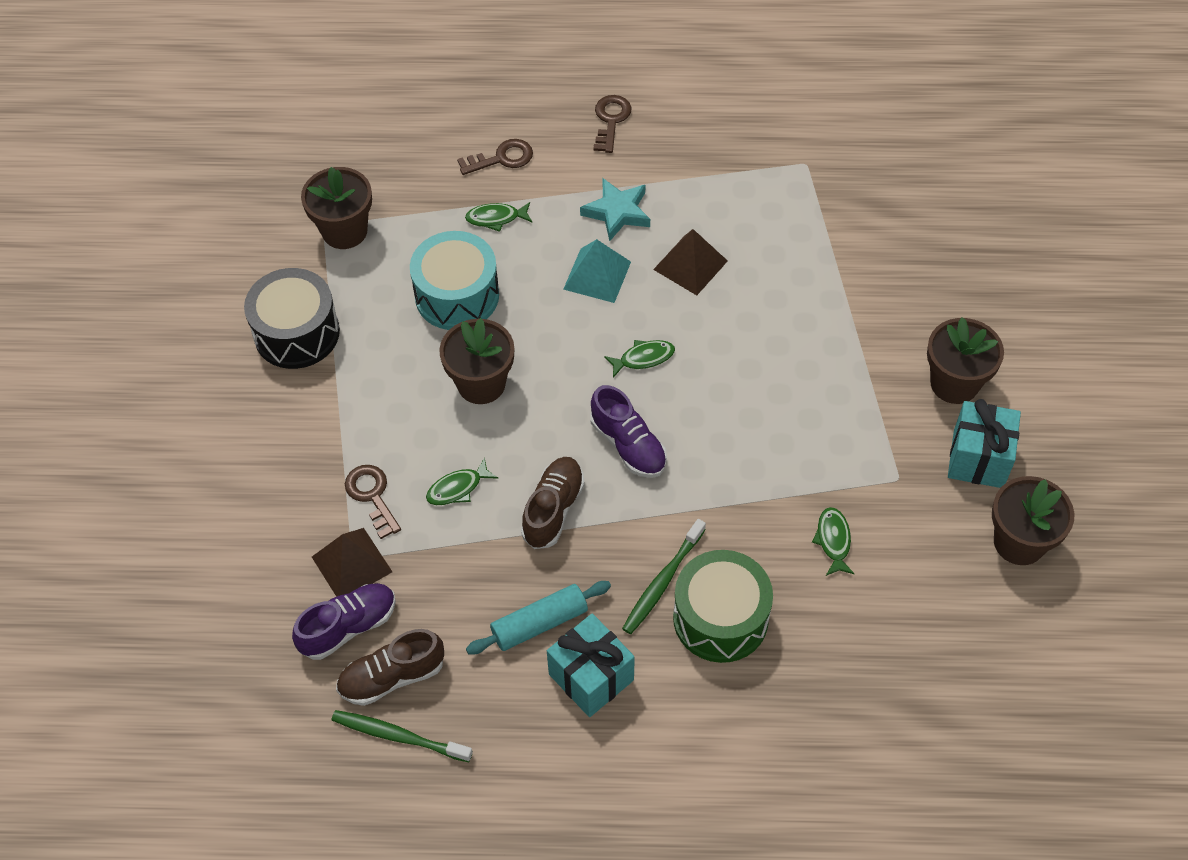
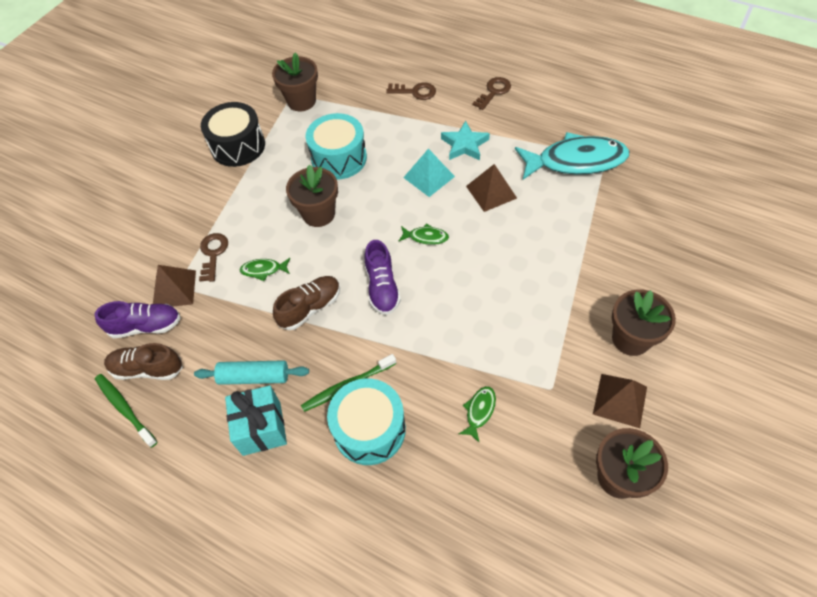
camera: 30 degrees right, 0 degrees up
(496, 218) = (390, 123): green fish -> none
(720, 618) = (369, 429): green drum -> turquoise drum
(773, 182) = (576, 161): none -> turquoise fish
(978, 459) = (620, 400): turquoise gift -> brown pyramid

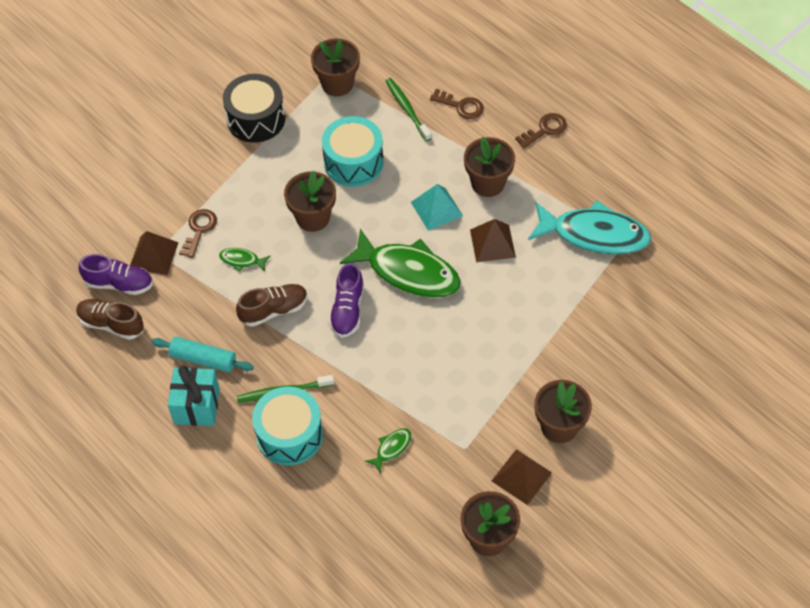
camera: 15 degrees right, 0 degrees up
(125, 408) = (83, 354): green toothbrush -> green toothbrush (407, 109)
(426, 237) = (408, 272): green fish -> green fish, size x2.38
(464, 145) = (488, 183): turquoise star -> brown flower pot

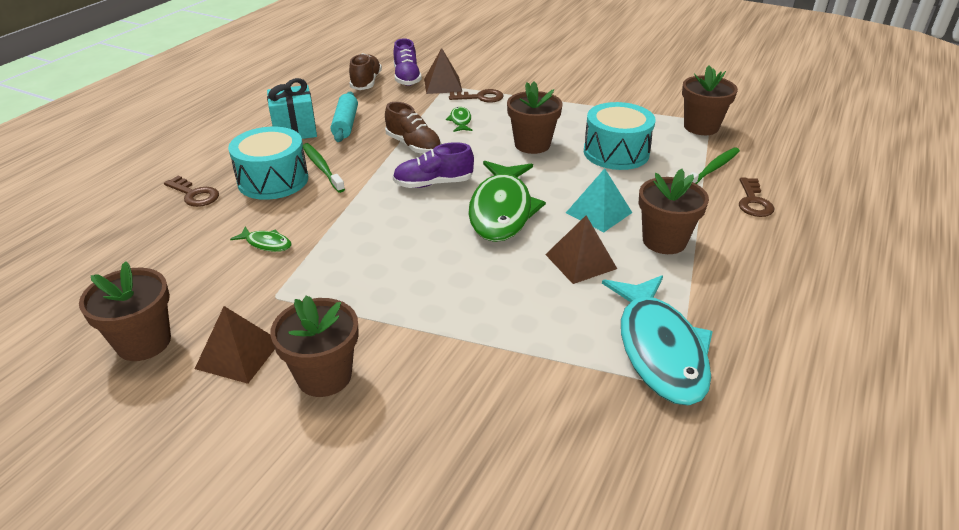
camera: 70 degrees right, 20 degrees down
(256, 119) = (619, 98): black drum -> none
(545, 130) = (786, 270): brown key -> brown key (194, 194)

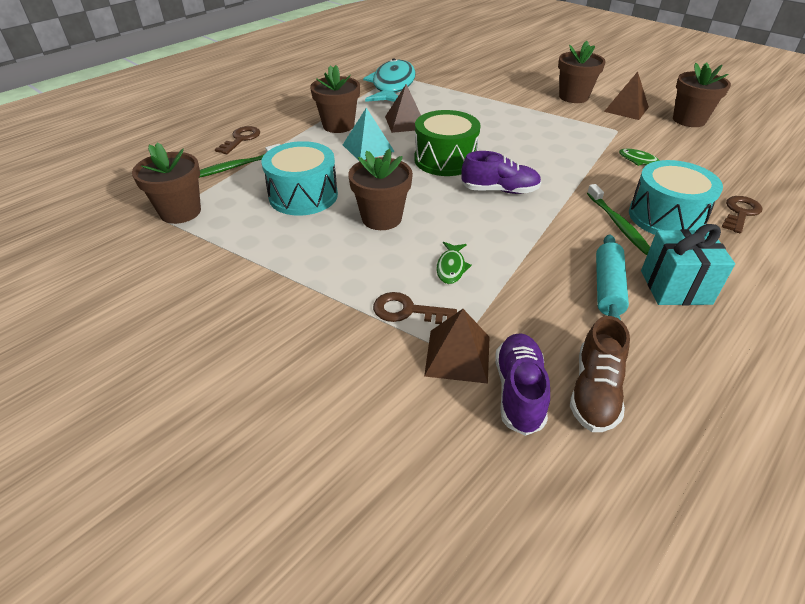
camera: 165 degrees left, 5 degrees up
(194, 194) = (740, 213): brown key -> brown key turned 75 degrees clockwise
(413, 146) = (516, 238): brown shoe -> none
(502, 210) = (445, 159): green fish -> green drum

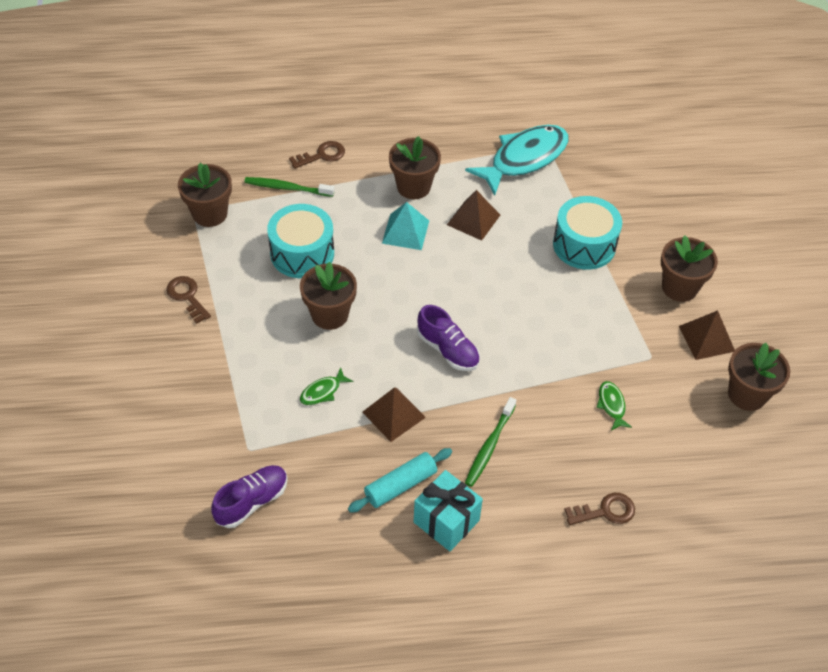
camera: 40 degrees right, 10 degrees up
(407, 311) = (257, 403): brown key -> brown key (187, 296)
(445, 159) = (449, 287): green drum -> none
(457, 355) = (248, 454): brown pyramid -> brown pyramid (393, 414)
(595, 391) = (291, 536): brown shoe -> none
(666, 217) = (537, 469): turquoise drum -> turquoise drum (584, 245)

